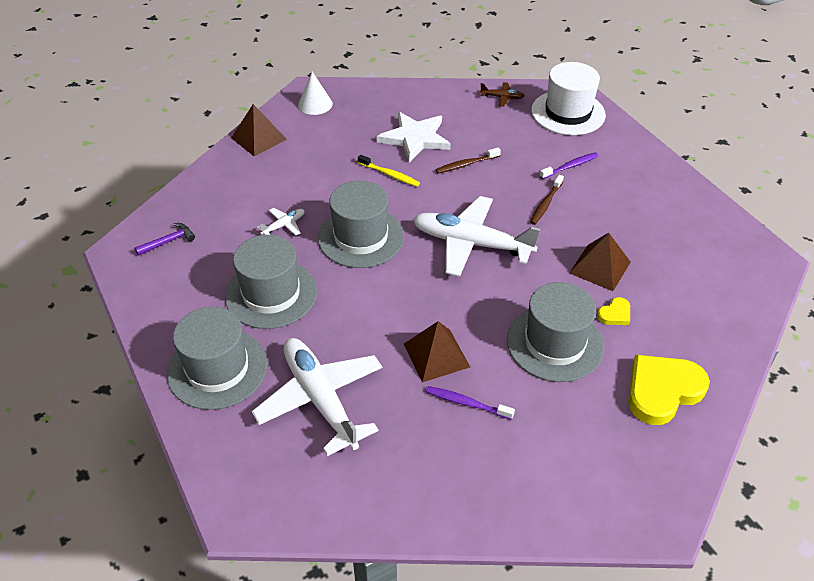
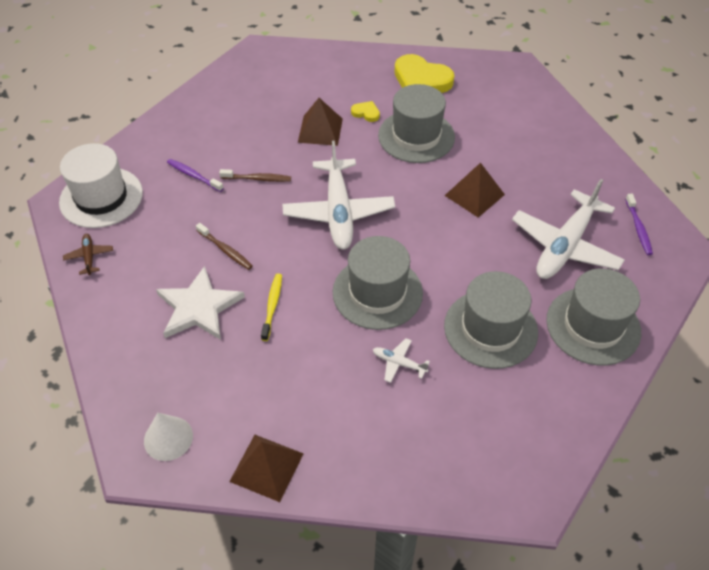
camera: 115 degrees left, 5 degrees up
(168, 241) = (486, 459): purple hammer -> none
(467, 403) = (504, 165): purple toothbrush -> purple toothbrush (638, 228)

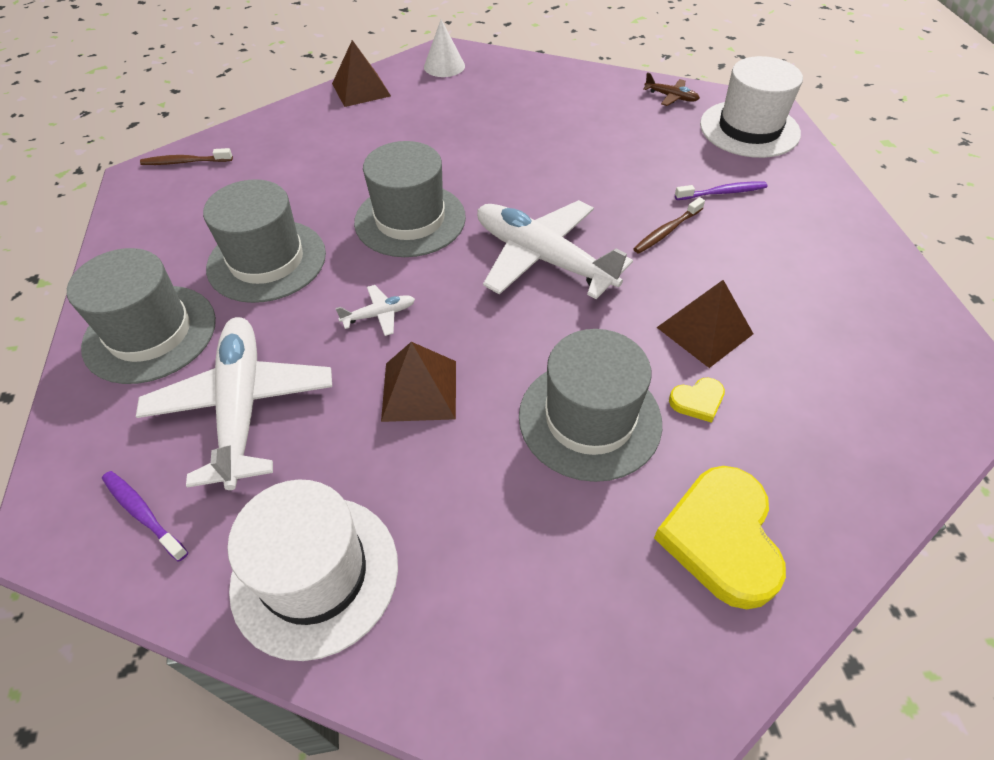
camera: 135 degrees right, 0 degrees up
(199, 307) = (539, 122): white star -> none
(225, 250) = (586, 163): brown toothbrush -> brown toothbrush (185, 162)
(272, 306) = (486, 156): yellow toothbrush -> none
(399, 363) = (330, 187): white plane -> white plane (379, 315)
(421, 80) = (721, 538): yellow heart -> yellow heart turned 75 degrees counterclockwise
(577, 162) = (315, 574): none -> white hat

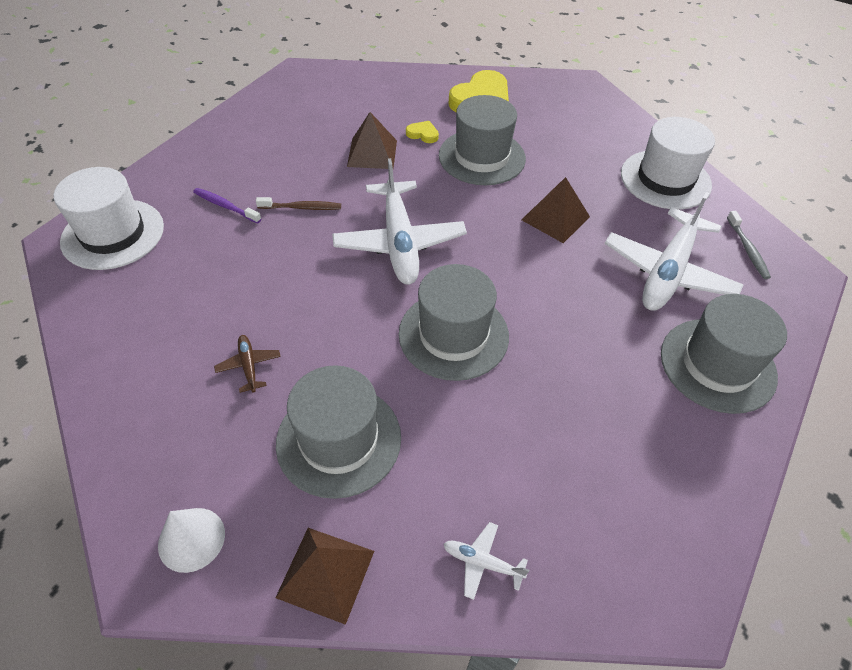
camera: 140 degrees left, 0 degrees up
(143, 514) = (747, 249): purple toothbrush -> grey toothbrush
(185, 162) = (618, 587): brown toothbrush -> none
(267, 260) = (596, 373): grey hat -> grey hat (339, 440)
(379, 315) = (543, 274): white plane -> white plane (482, 562)
(671, 97) = (94, 304): brown plane -> brown plane (249, 366)

